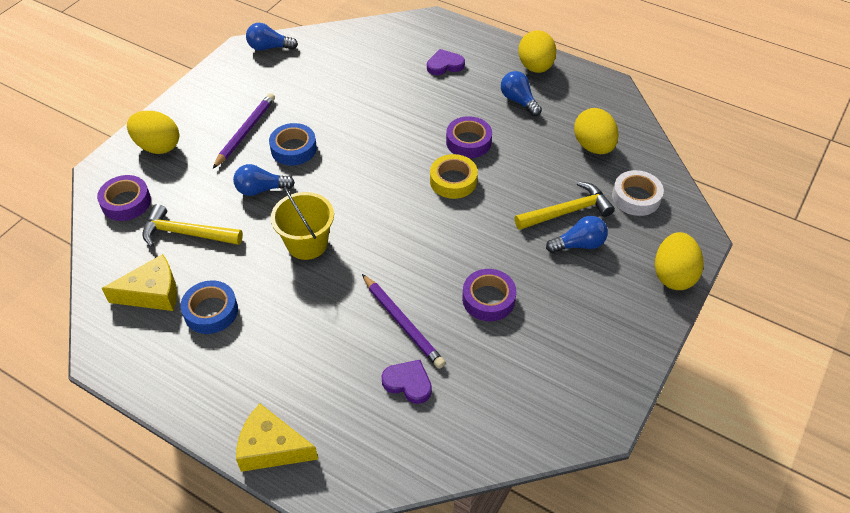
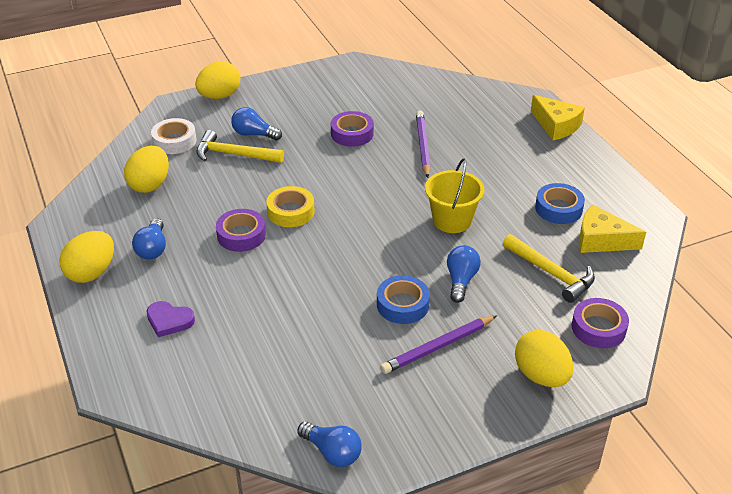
camera: 145 degrees left, 10 degrees down
(261, 189) = (461, 280): blue light bulb -> blue light bulb turned 105 degrees counterclockwise
(408, 383) = (447, 119): purple heart -> none

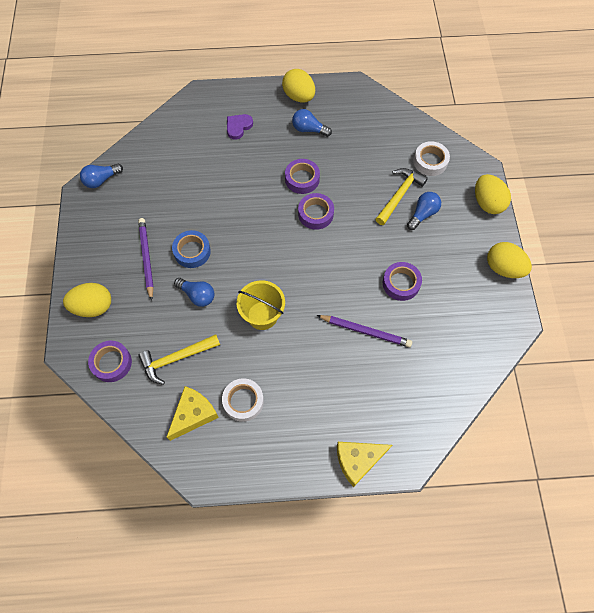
camera: 110 degrees right, 25 degrees up
(150, 185) = (379, 138): yellow egg -> yellow egg (503, 268)
(291, 212) = (315, 214): yellow tape -> purple tape
(558, 208) = (243, 401): blue tape -> white tape

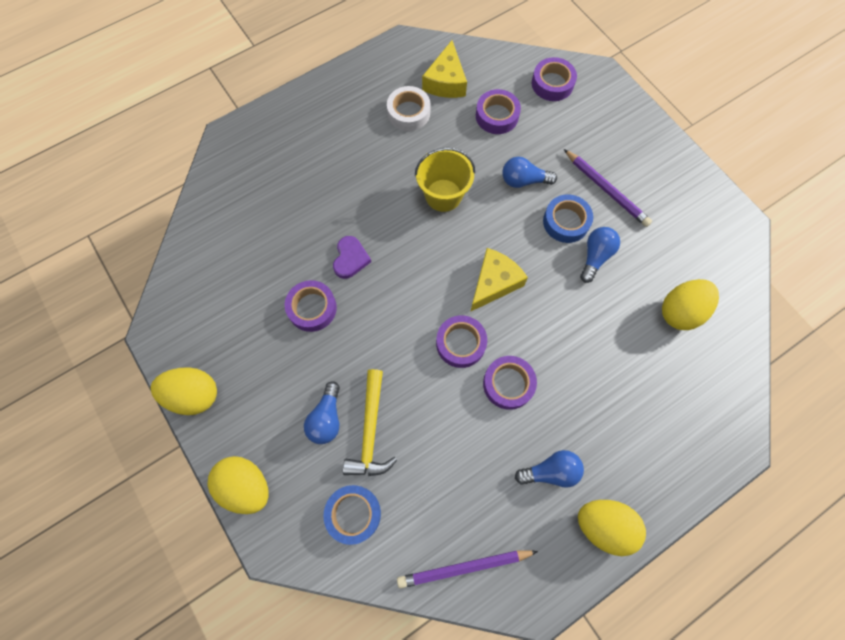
camera: 150 degrees right, 5 degrees up
(93, 307) = (614, 119): yellow egg -> yellow egg (680, 311)
(101, 180) = (736, 248): blue light bulb -> blue light bulb (595, 256)
(176, 358) = (497, 116): yellow hammer -> purple tape
(238, 127) = (645, 418): purple heart -> purple heart (350, 259)
(358, 460) = (274, 118): yellow cheese -> yellow cheese (494, 283)
(365, 332) = (325, 234): purple pencil -> purple pencil (463, 567)
(430, 161) = (353, 514): white tape -> blue tape

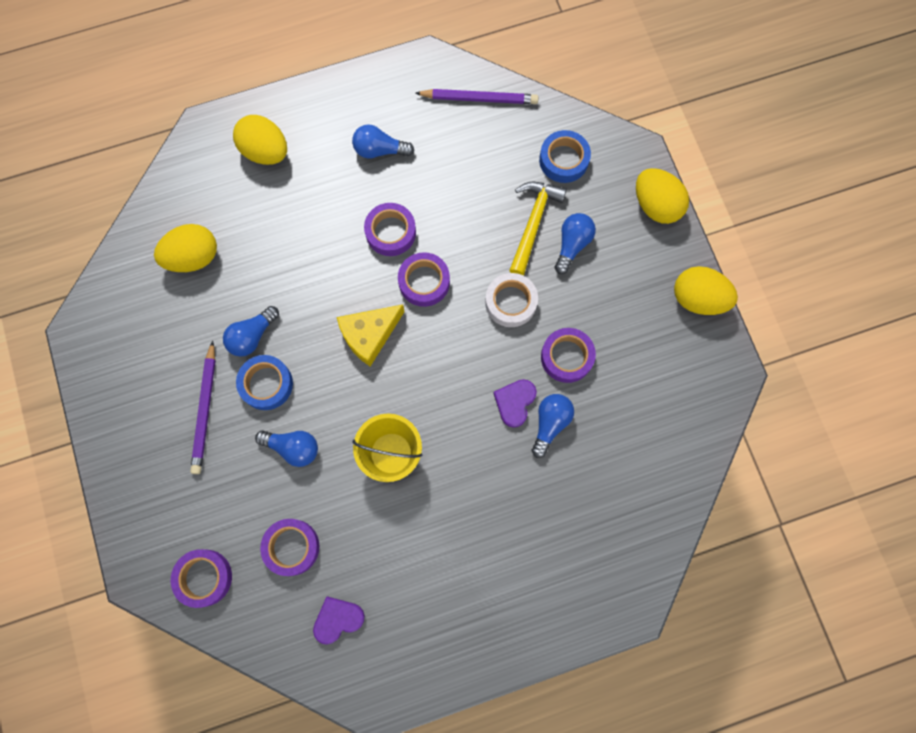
camera: 165 degrees left, 5 degrees up
(316, 249) = (550, 423): none -> blue light bulb
(408, 112) = (399, 582): white tape -> white tape (511, 302)
(446, 81) = (338, 619): yellow cheese -> purple heart
(603, 525) = (351, 99): yellow egg -> yellow egg (265, 151)
(606, 190) = (205, 410): purple pencil -> purple pencil turned 150 degrees counterclockwise

